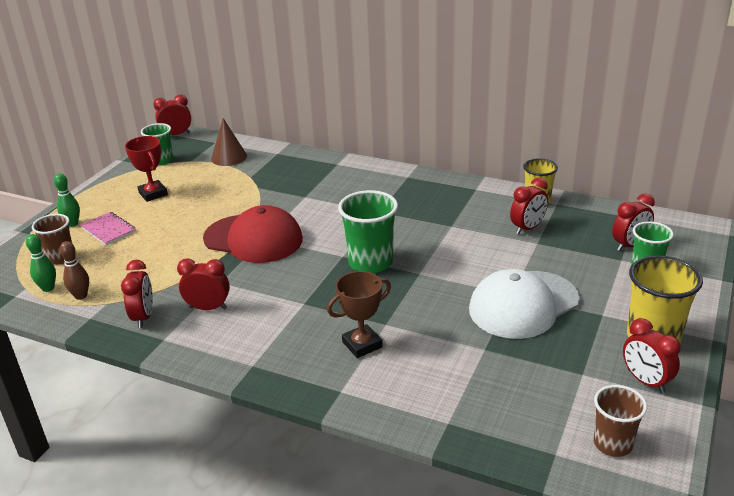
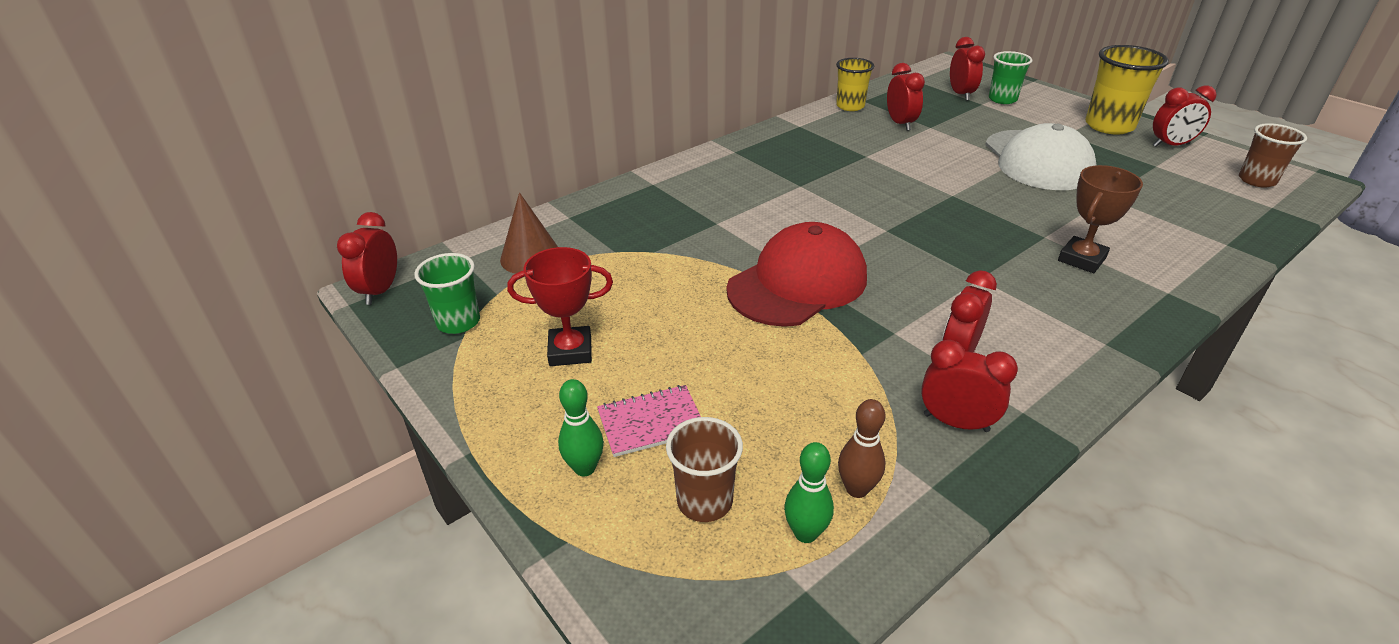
camera: 65 degrees left, 5 degrees up
(362, 344) = (1081, 259): brown trophy -> brown trophy turned 45 degrees clockwise
(370, 262) = (913, 216): green cup -> none

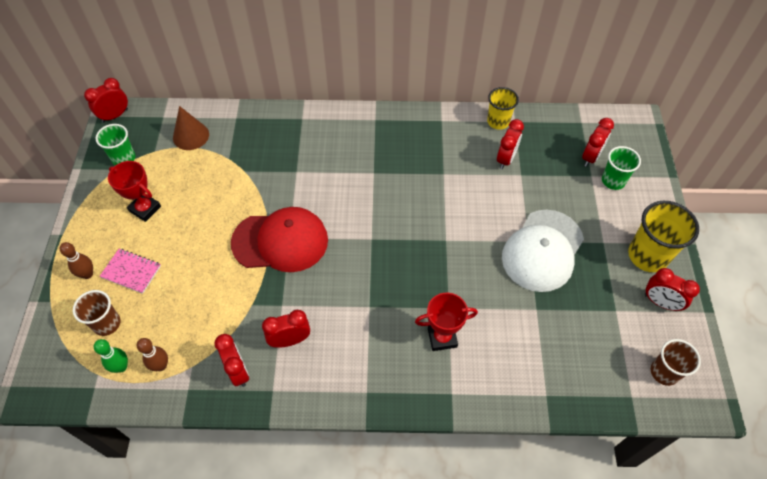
camera: 40 degrees right, 20 degrees up
(585, 468) = (87, 274): green bowling pin -> brown bowling pin
(1081, 259) = (442, 337): brown trophy -> red trophy

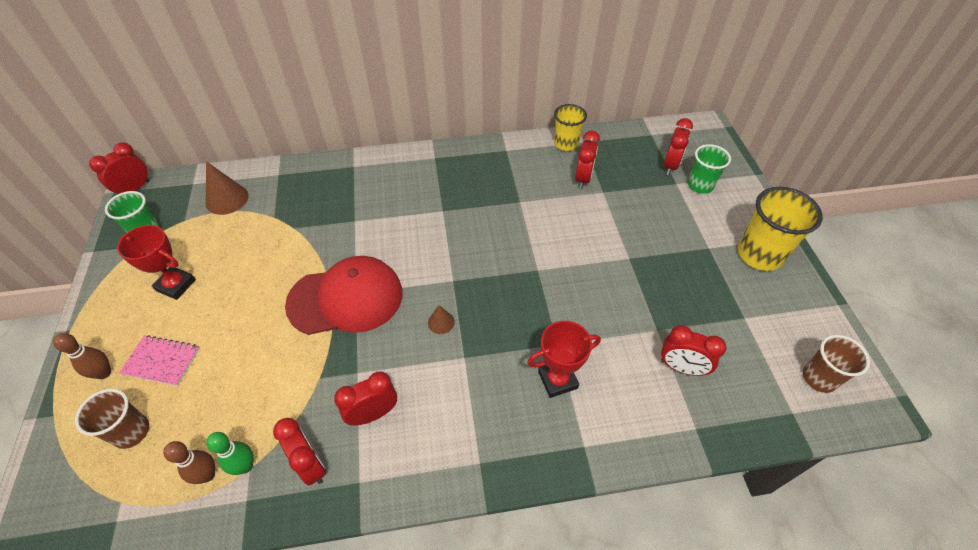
camera: 10 degrees left, 5 degrees down
(121, 367) = (153, 486): green bowling pin -> green bowling pin (245, 466)
(355, 274) = (441, 322): none -> brown cone
(542, 250) = (646, 265): white cap -> none
(660, 302) = (789, 301): red clock -> red clock (681, 367)

